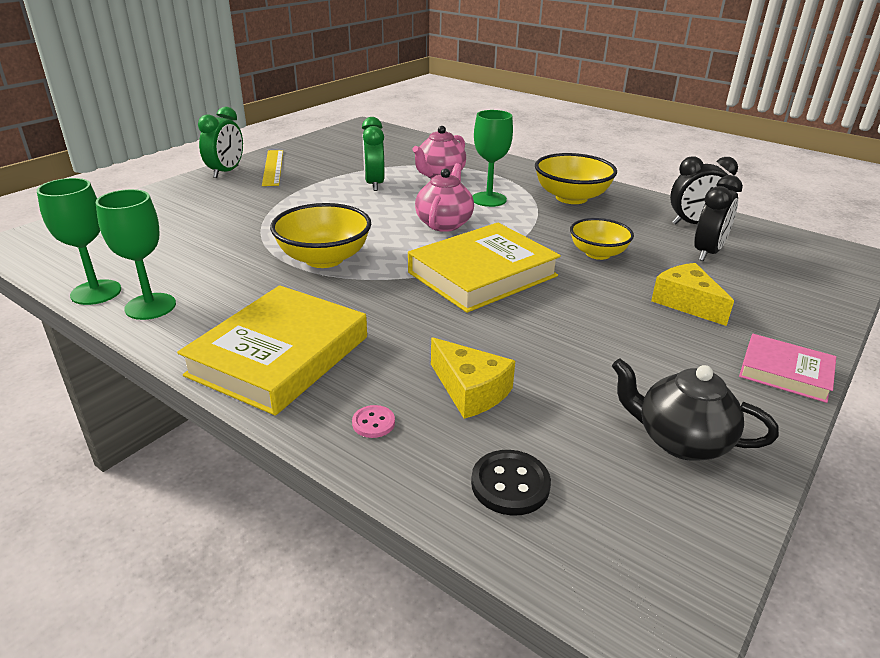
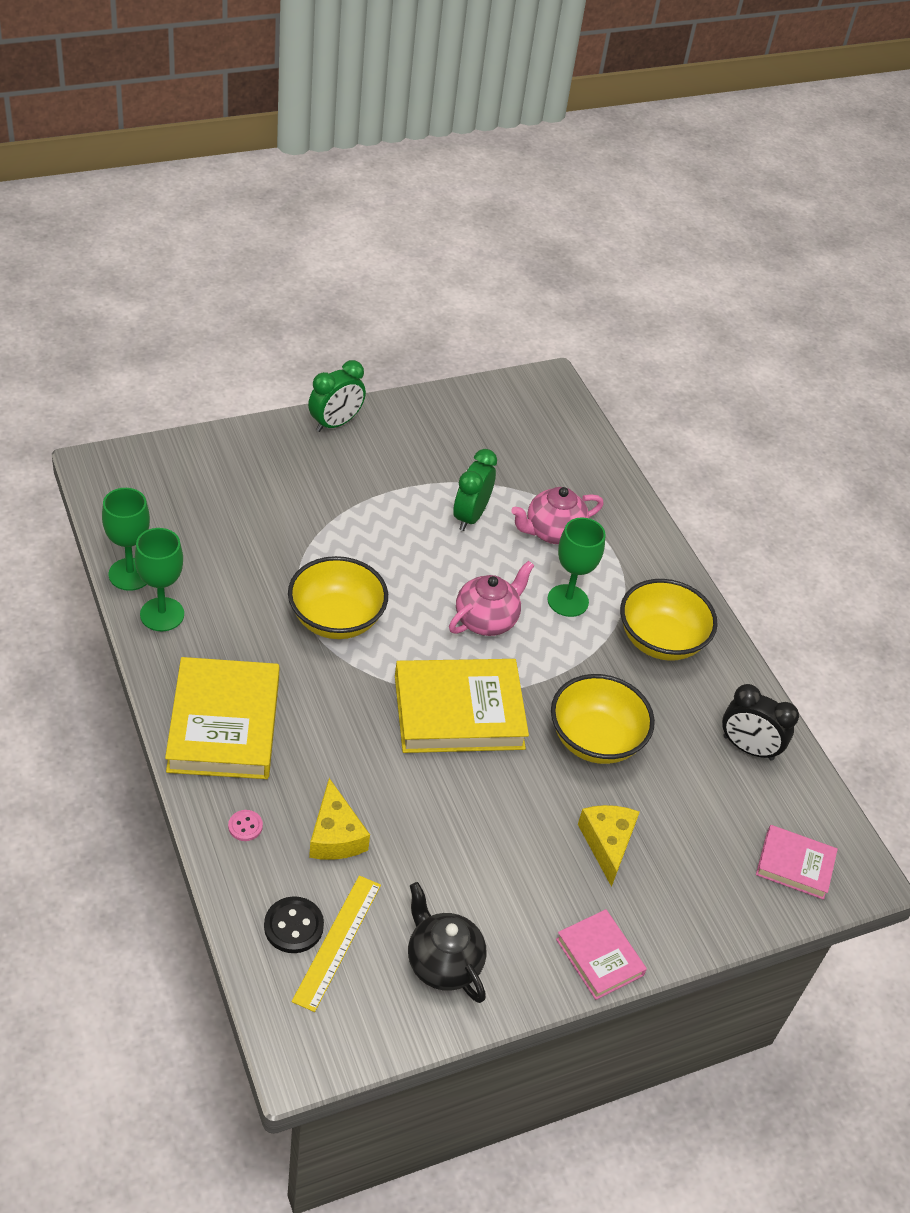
camera: 25 degrees right, 15 degrees up
(273, 167) = (387, 435): yellow ruler -> yellow ruler (337, 941)
(279, 356) = (224, 724): yellow book -> yellow book turned 60 degrees counterclockwise
(597, 253) = (595, 739): yellow bowl -> yellow bowl, size x1.52
(707, 252) = (709, 794): black clock -> none
(810, 265) = (795, 865): none -> pink book

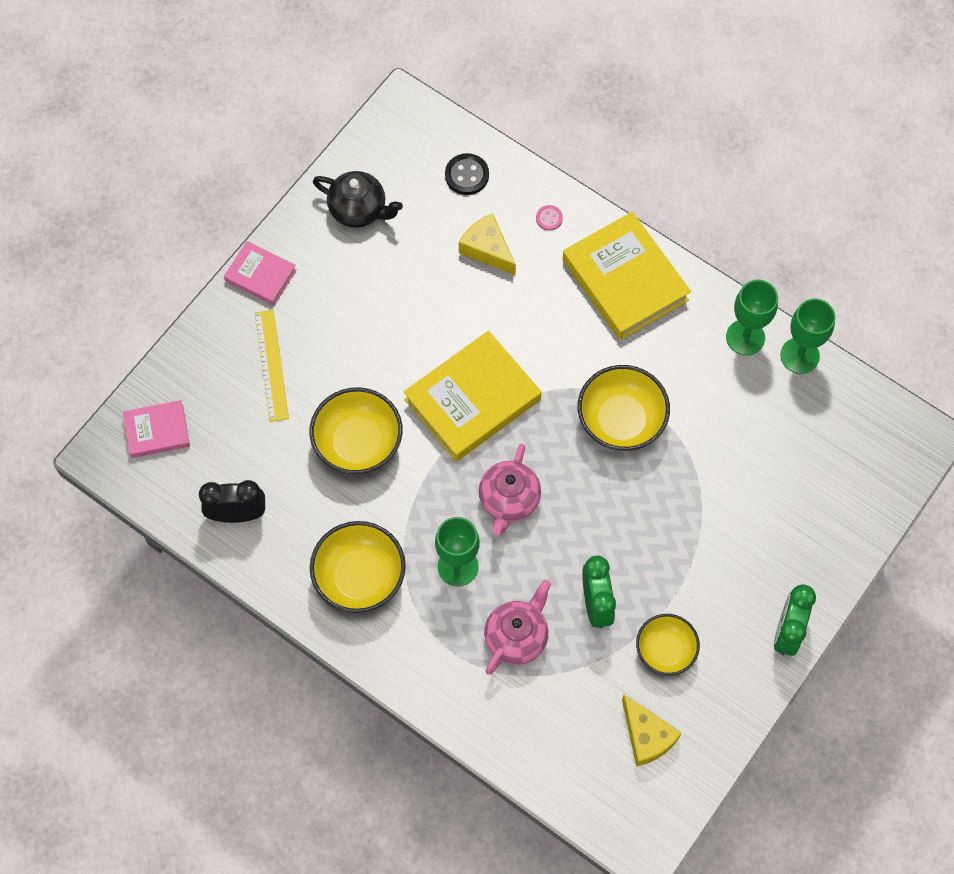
camera: 155 degrees right, 20 degrees up
(337, 941) = (433, 182): yellow ruler -> yellow ruler (271, 365)
(440, 463) = (665, 650): none -> yellow bowl
(607, 843) = (301, 361): yellow cheese -> yellow cheese (646, 736)

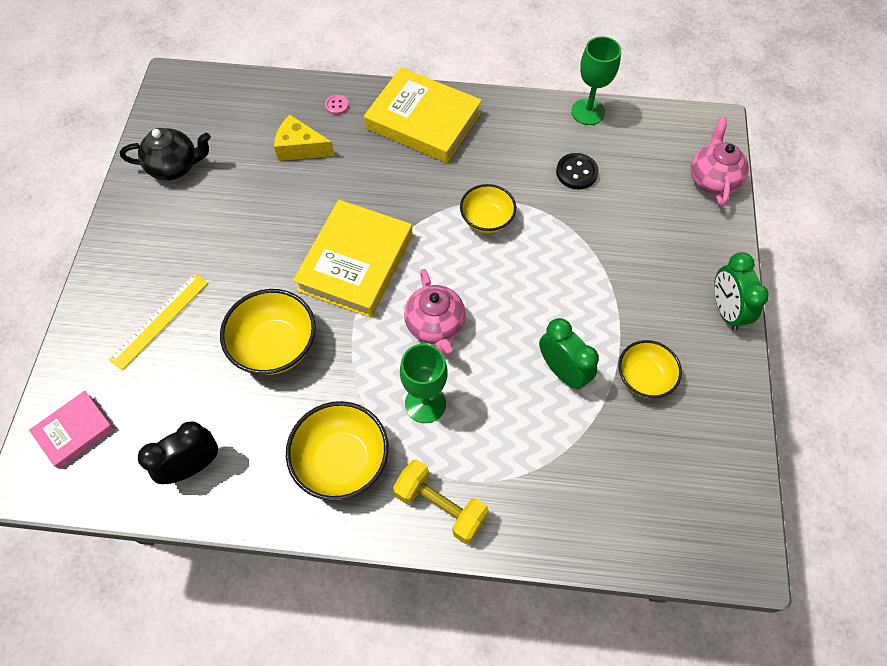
camera: 30 degrees left, 5 degrees down
(260, 275) = (112, 254): pink book -> none
(271, 365) = (160, 320): yellow ruler -> yellow ruler turned 75 degrees clockwise
(419, 660) = (440, 506): none -> yellow dumbbell
(467, 175) = (252, 104): black button -> black button (576, 172)
(516, 637) = (514, 436): pink teapot -> pink teapot (712, 180)
(621, 420) = (486, 219): yellow bowl -> yellow bowl, size x0.66
(646, 736) = (679, 459): yellow cheese -> none
(745, 337) = (540, 118): green goblet -> none

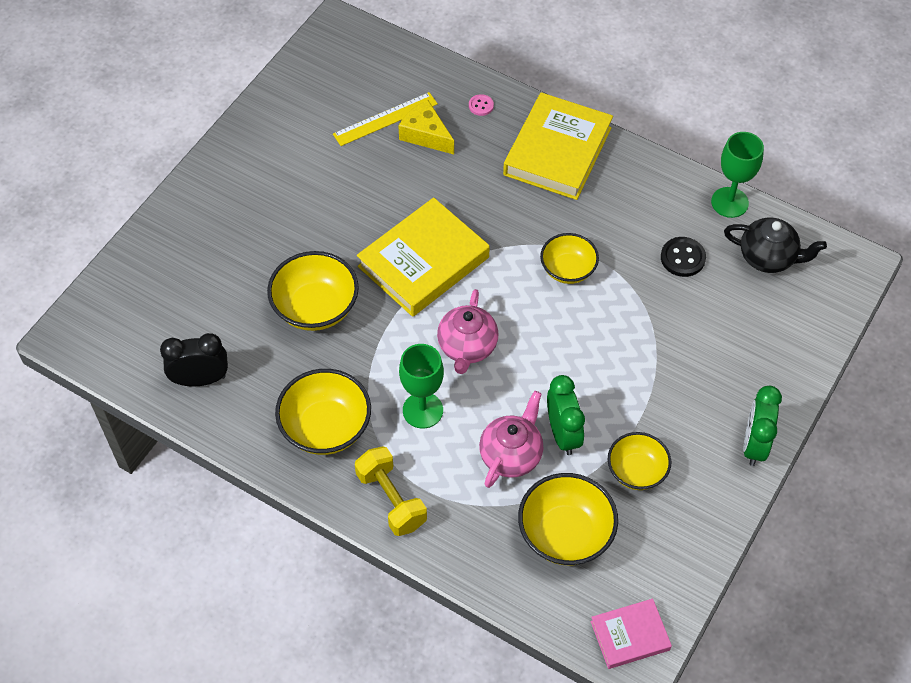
camera: 25 degrees right, 5 degrees down
(75, 431) = (118, 311): pink book -> pink book (630, 636)
(160, 320) = (227, 246): yellow ruler -> yellow ruler (385, 119)
(175, 167) = (302, 111): black teapot -> black teapot (768, 257)
(423, 121) = (557, 151): yellow book -> yellow book turned 60 degrees clockwise
(615, 466) = (565, 534): none -> yellow bowl
(712, 180) = (819, 317): pink teapot -> pink teapot (511, 455)

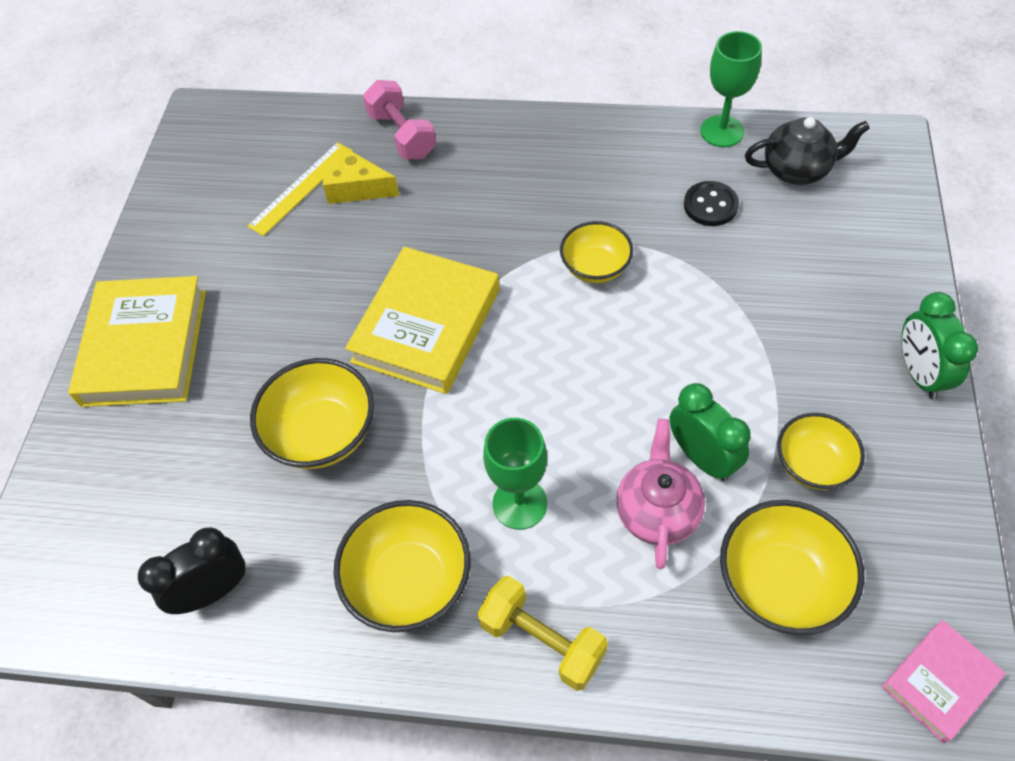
camera: 20 degrees left, 0 degrees up
(467, 347) = (531, 403): pink teapot -> none
(481, 106) = (402, 135): pink button -> pink dumbbell
(557, 151) = (511, 150): yellow book -> yellow book (144, 347)

